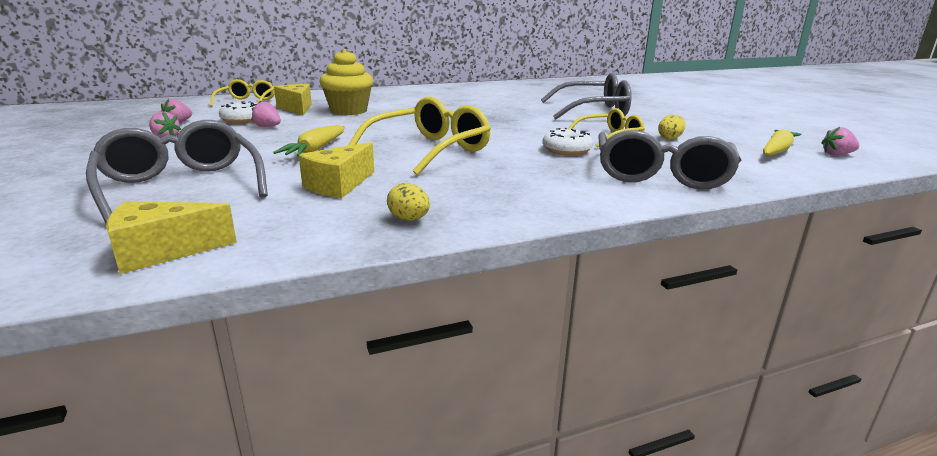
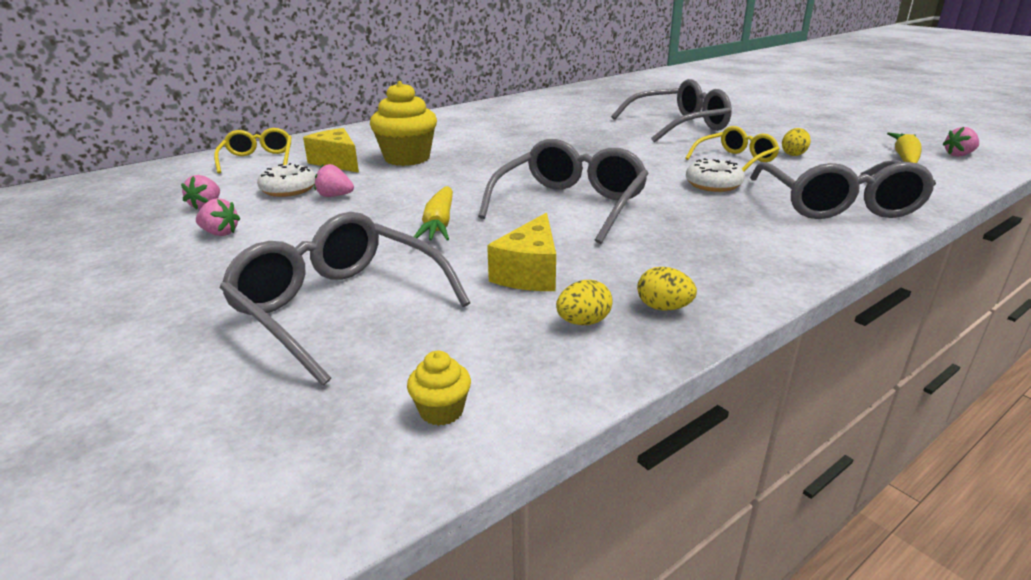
camera: 15 degrees left, 5 degrees up
(162, 252) = (441, 411): yellow cheese -> yellow cupcake
(335, 218) = (583, 322): none -> yellow egg
(430, 150) = (570, 205): yellow glasses -> grey glasses

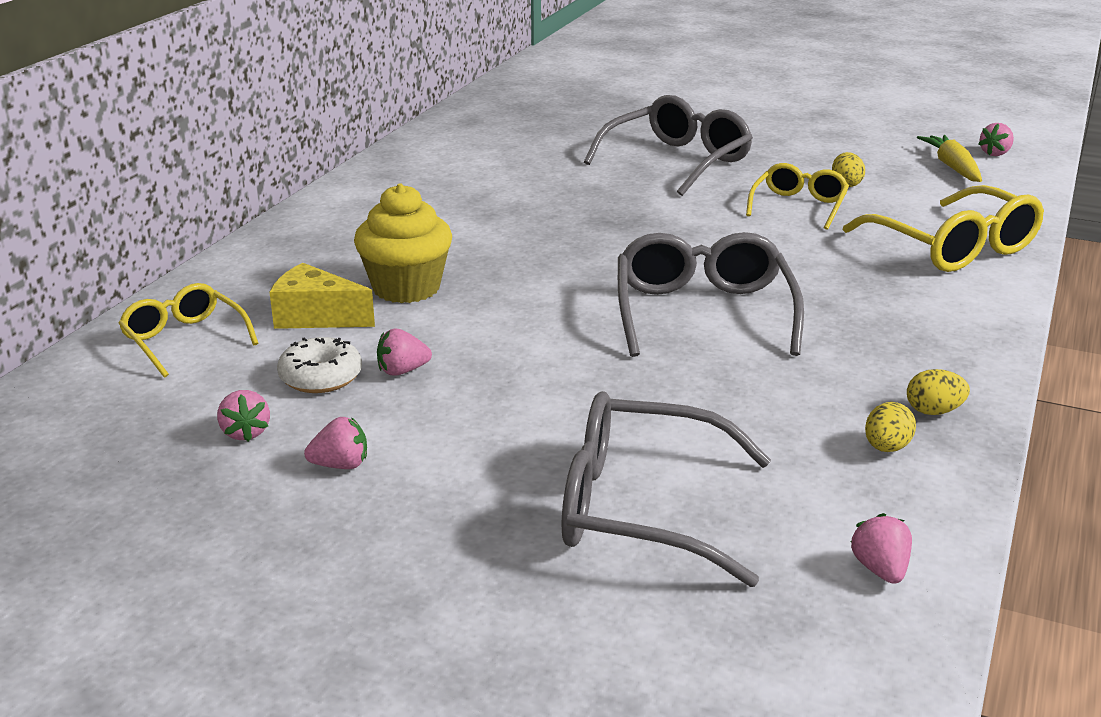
camera: 30 degrees left, 0 degrees up
(439, 224) = (594, 377): yellow carrot -> none
(441, 411) = (880, 569): yellow cupcake -> pink strawberry
(529, 273) = (772, 410): yellow cheese -> none
(713, 184) = (814, 247): white donut -> none
(838, 205) = (954, 248): grey glasses -> yellow glasses

